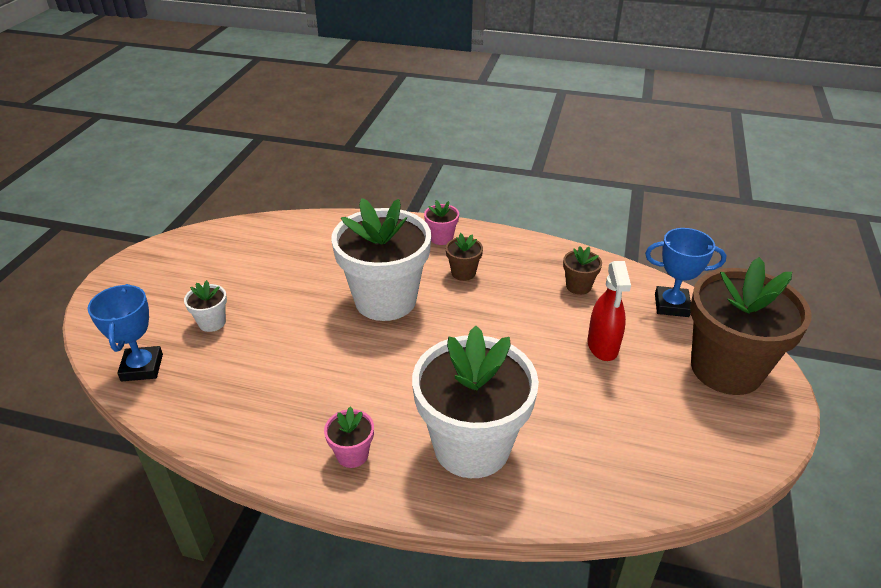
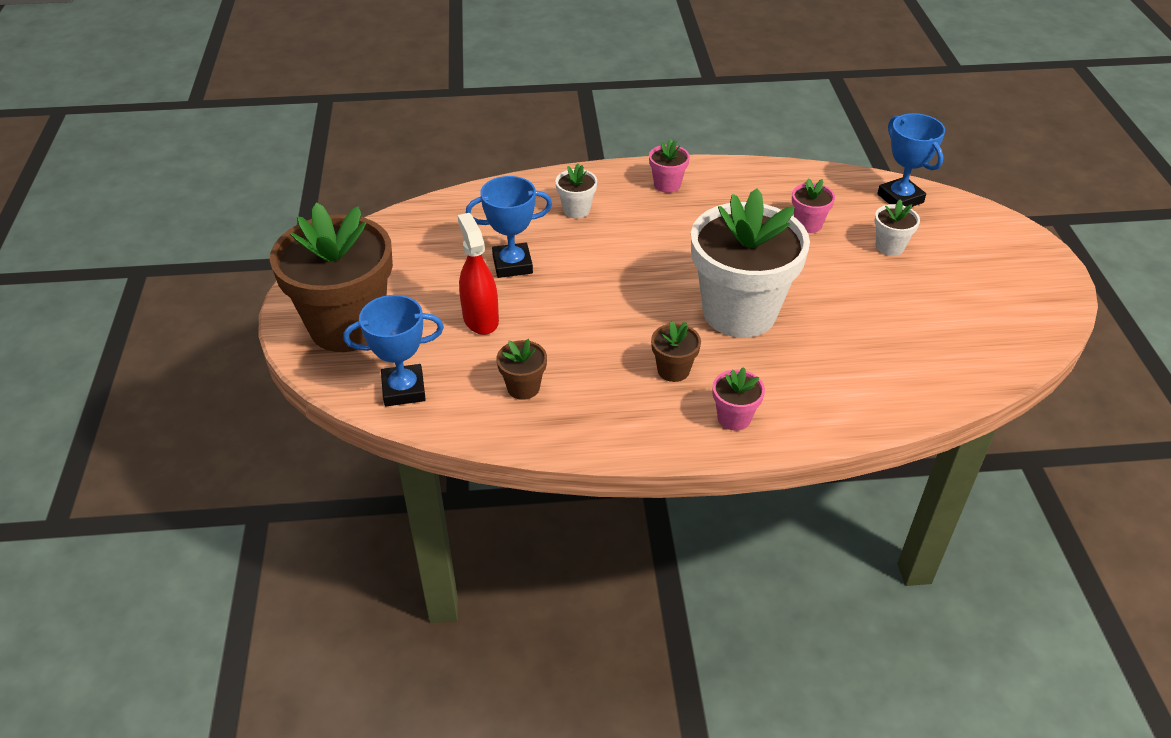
camera: 160 degrees right, 5 degrees up
(256, 363) = (808, 224): none -> pink flower pot
(472, 446) = (576, 210): white flower pot -> white flower pot, size x0.41
(561, 394) = (512, 264): none -> blue trophy

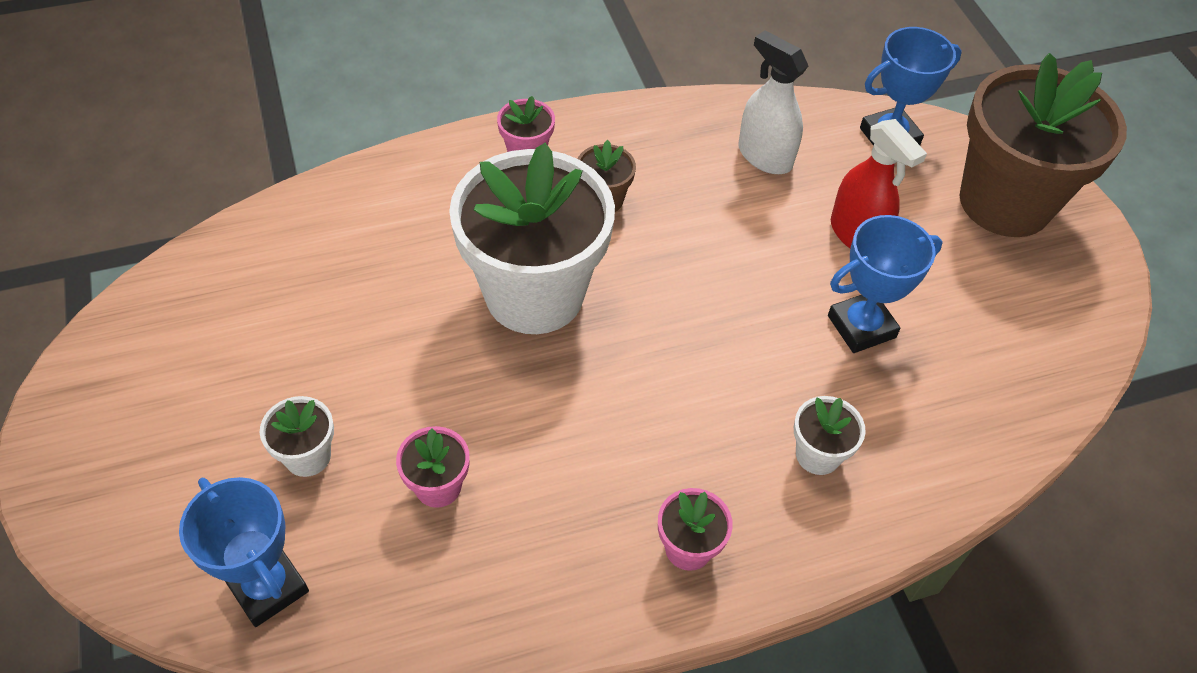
camera: 165 degrees right, 10 degrees up
(523, 387) = (764, 156): brown flower pot -> white spray bottle

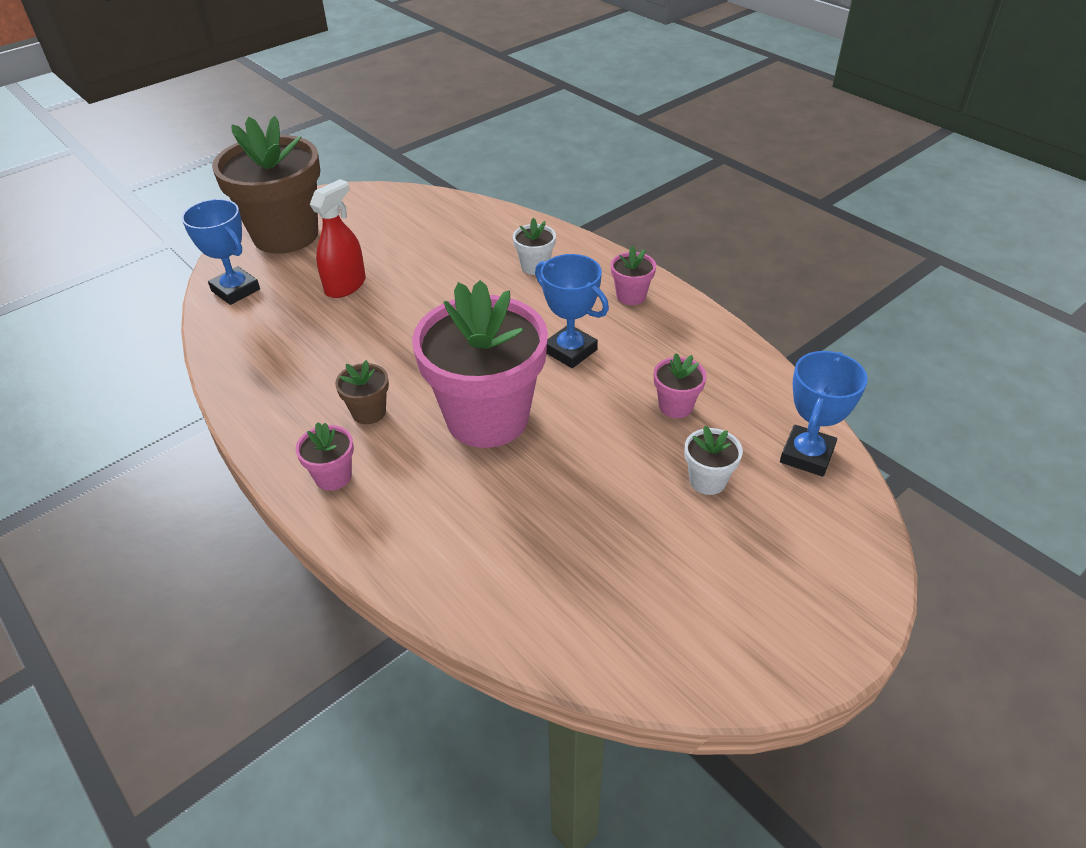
camera: 110 degrees left, 10 degrees down
(534, 294) = (487, 418): white flower pot -> pink flower pot
(764, 156) = (281, 342): white spray bottle -> none
(861, 326) = (427, 269): blue trophy -> blue trophy (570, 351)

